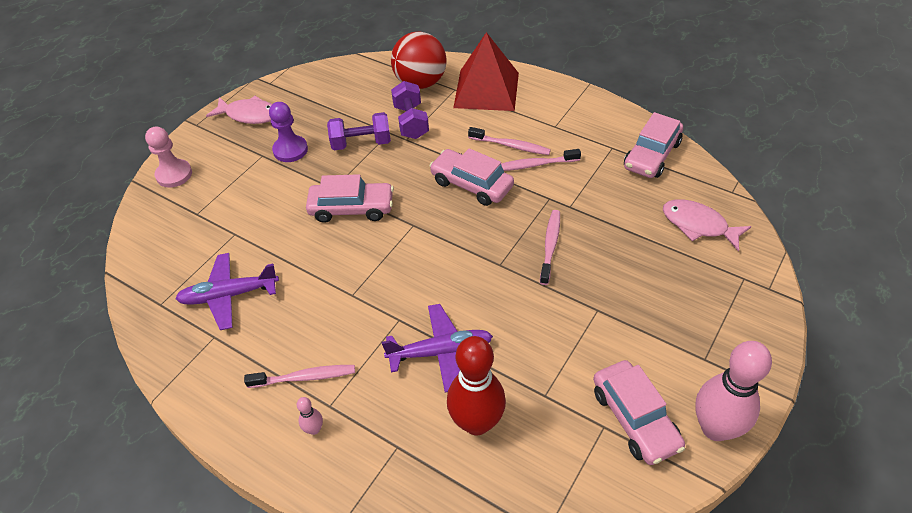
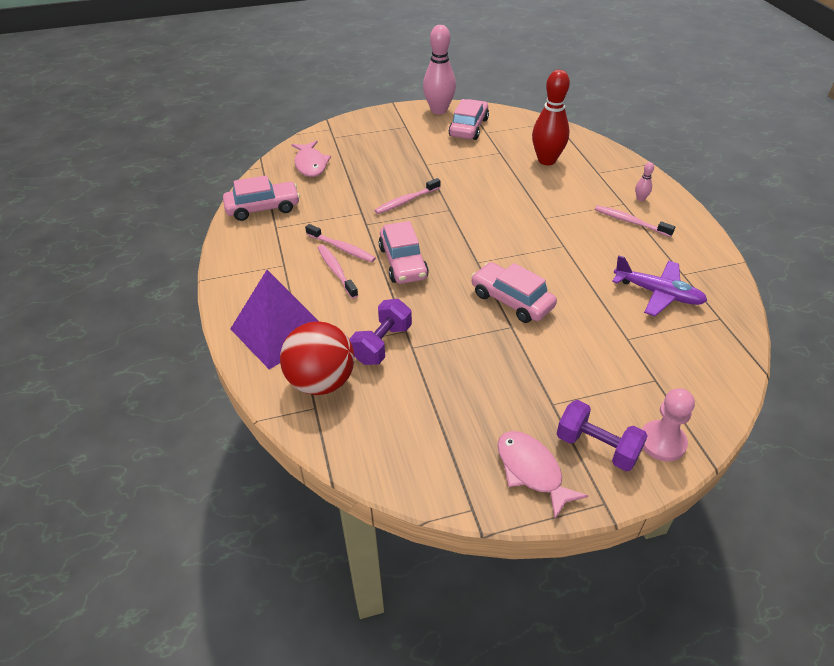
camera: 140 degrees left, 5 degrees down
(290, 150) = (520, 390): purple pawn -> none
(361, 143) = (448, 352): purple dumbbell -> purple dumbbell (597, 447)
(441, 352) = (535, 192): purple plane -> none
(486, 90) = (280, 331): red pyramid -> purple pyramid

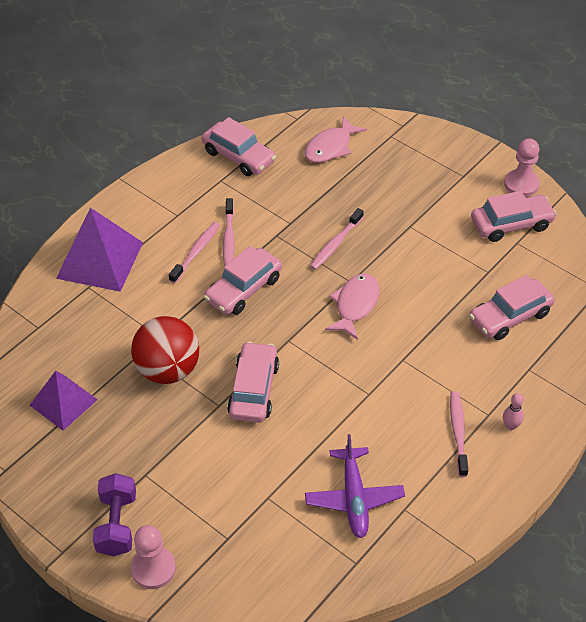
camera: 55 degrees right, 5 degrees up
(321, 382) = (65, 316): red ball -> red ball (168, 370)
(382, 344) = (132, 330): purple dumbbell -> none
(406, 201) = (335, 244): pink toothbrush -> pink toothbrush turned 75 degrees counterclockwise
(424, 426) = (63, 402): none -> purple pyramid
(439, 110) = (521, 184): pink bowling pin -> pink pawn
(531, 471) = (64, 491): pink fish -> pink fish (355, 305)
(546, 160) = (510, 316): red bowling pin -> pink car

